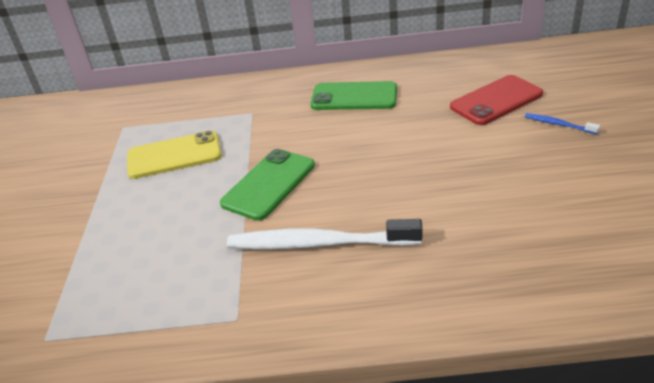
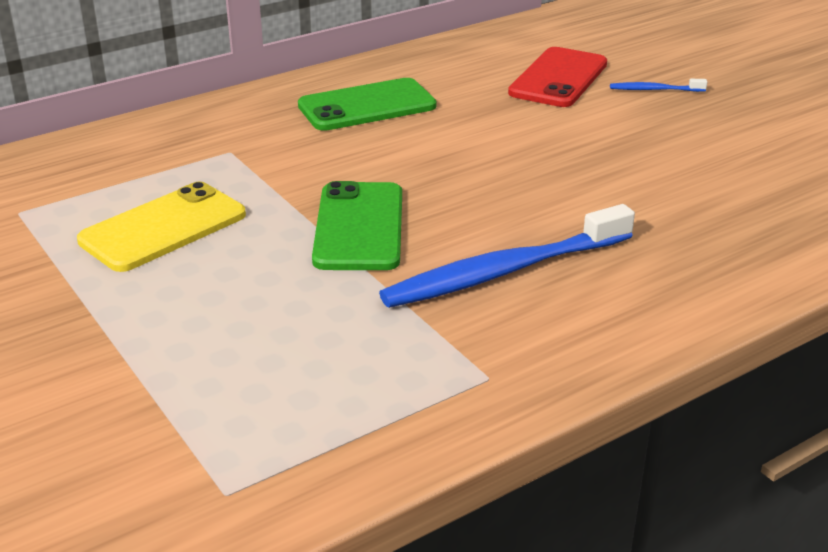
camera: 35 degrees left, 5 degrees down
(319, 243) = (504, 271): white toothbrush -> blue toothbrush

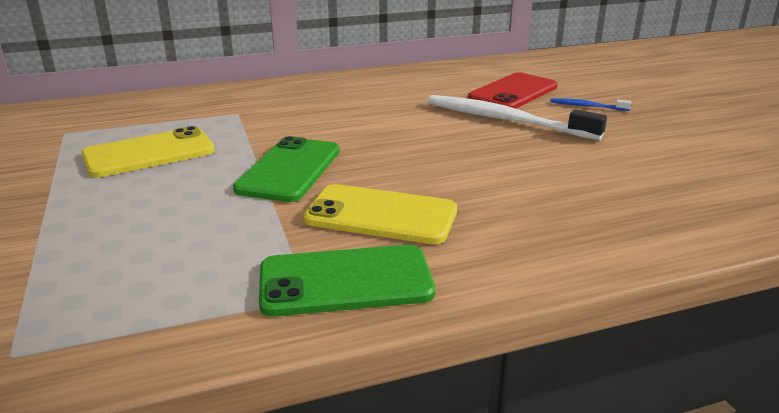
camera: 15 degrees right, 5 degrees down
(367, 106) = (356, 96): green phone -> green phone (345, 281)
(504, 271) = (381, 215): blue toothbrush -> yellow phone
(571, 122) = (506, 120): none -> white toothbrush

